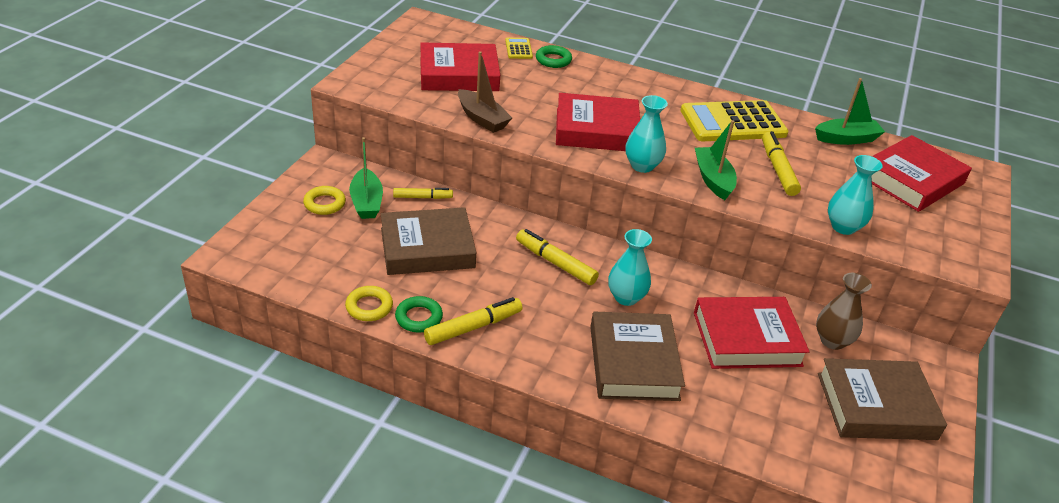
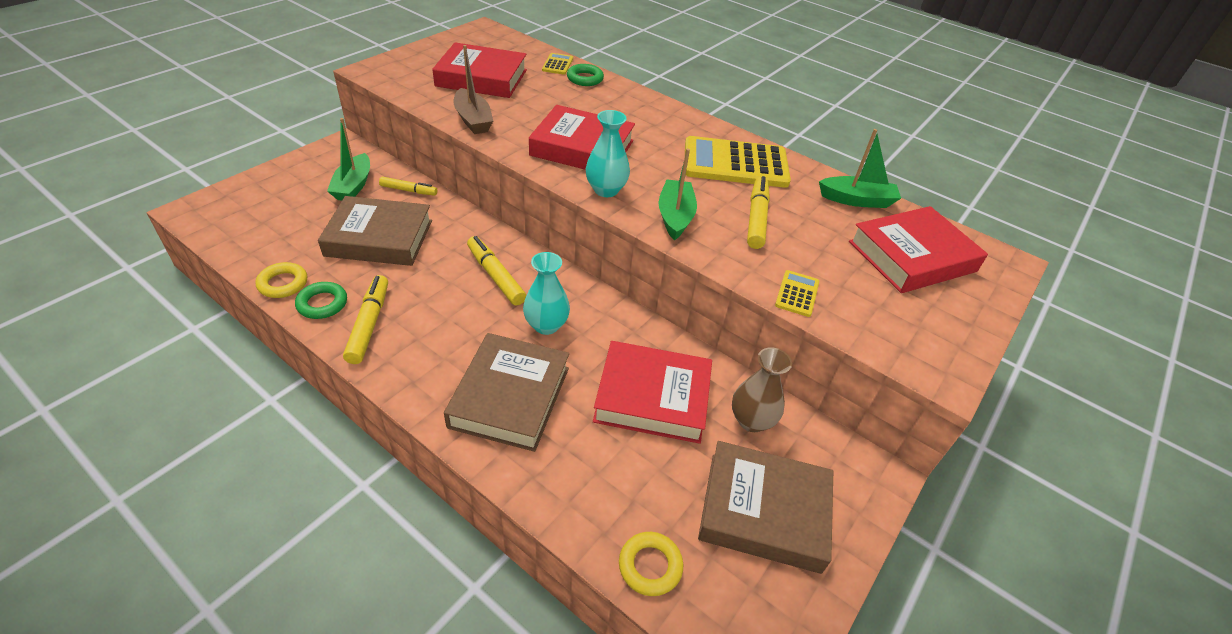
camera: 15 degrees right, 5 degrees up
(324, 204) = (314, 181): yellow ring -> yellow ring (650, 566)
(473, 327) = (369, 324): yellow marker -> yellow marker turned 75 degrees counterclockwise
(843, 227) = (797, 294): turquoise vase -> yellow calculator

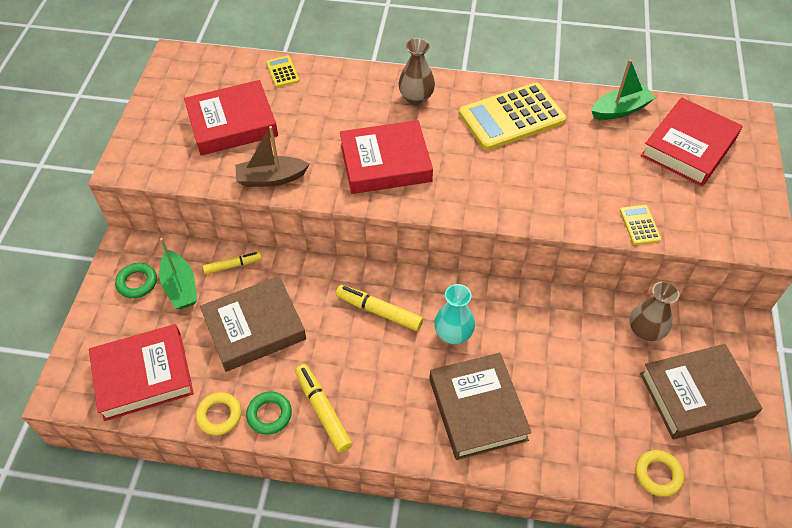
camera: 25 degrees left, 10 degrees up
(473, 120) = (271, 178): brown boat -> brown boat turned 135 degrees clockwise
(585, 79) = (320, 78): green ring -> green ring (137, 282)
(606, 190) = (440, 198): turquoise vase -> none
(652, 397) = (571, 352): red book -> red book (143, 376)
(656, 119) = (416, 98): none -> brown vase
(675, 216) = (509, 198): green boat -> none
(756, 218) = (566, 167): yellow marker -> none

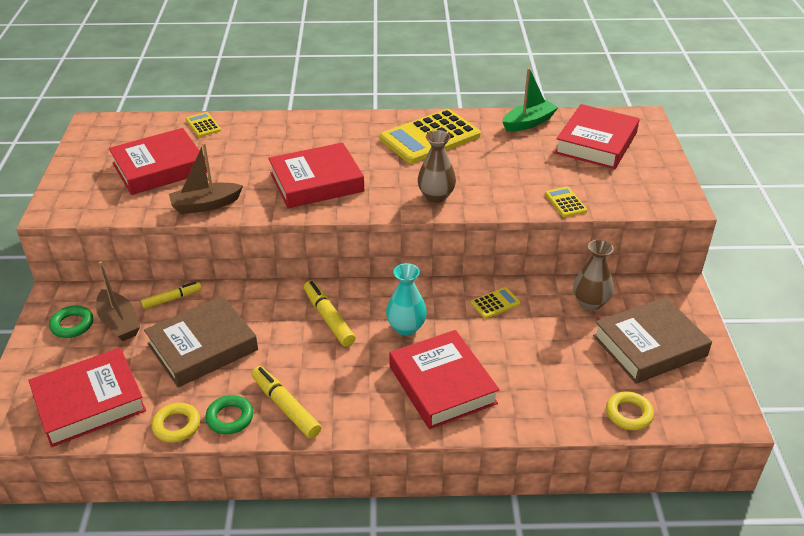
camera: 10 degrees left, 15 degrees down
(180, 287) = (119, 323): green boat -> brown boat
(379, 311) = (328, 318): yellow marker -> yellow marker turned 45 degrees clockwise
(416, 98) = (337, 132): brown vase -> brown vase (436, 196)
(477, 409) = (442, 385): brown book -> red book
(547, 318) = (495, 303): none -> yellow calculator

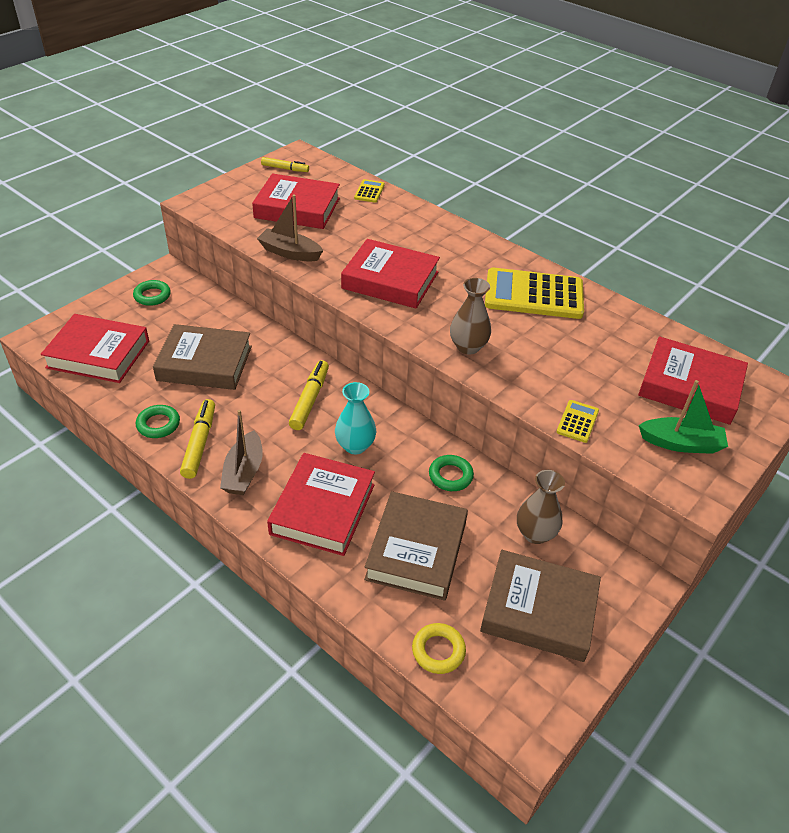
camera: 40 degrees right, 5 degrees up
(119, 323) = (179, 312): brown boat -> brown boat (244, 472)
(172, 299) = (229, 316): yellow marker -> yellow marker (285, 169)
(176, 425) = (123, 406): yellow ring -> none
(495, 303) = (450, 476): yellow calculator -> green ring
(528, 123) = (646, 331): green boat -> green boat (681, 443)
(537, 365) = (416, 550): none -> brown book
(596, 143) = (690, 386): red book -> red book turned 45 degrees clockwise

